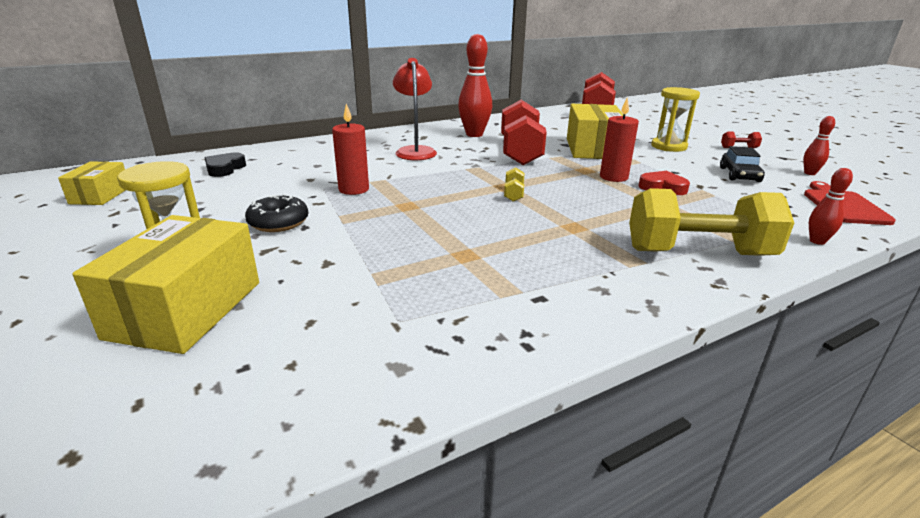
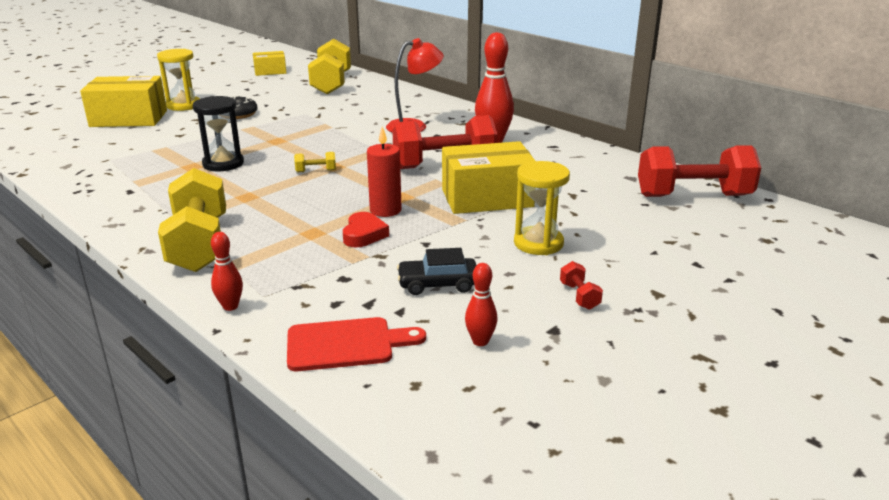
camera: 75 degrees right, 0 degrees up
(224, 169) = (332, 84): black heart -> yellow dumbbell
(354, 189) = (304, 122): red candle -> none
(467, 236) = (223, 164): none -> black hourglass

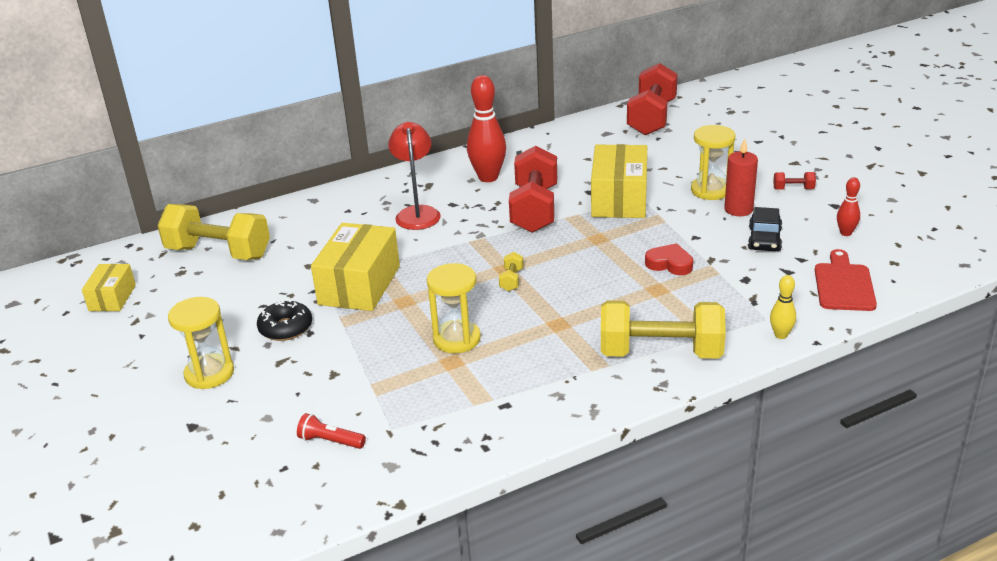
camera: 70 degrees left, 5 degrees up
(100, 145) = (330, 441): none -> red flashlight
(129, 118) = (230, 422): yellow box -> yellow box (359, 285)
(223, 164) = (456, 339): black hourglass -> yellow hourglass
(230, 306) = (781, 335): red bowling pin -> yellow bowling pin
(385, 210) = (624, 249): red candle -> red candle (738, 209)

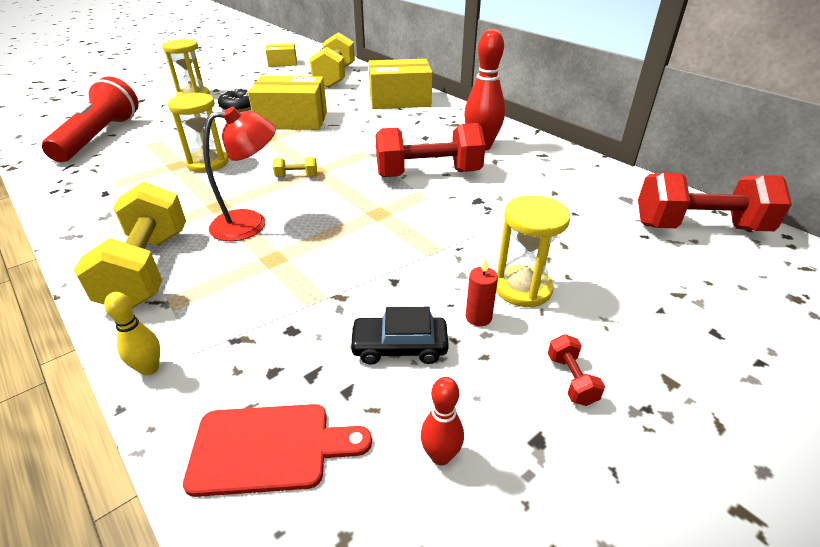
camera: 75 degrees right, 5 degrees up
(330, 441) = (99, 137): red flashlight -> red flashlight, size x2.44
(417, 213) = (405, 126): red lamp -> red lamp (250, 223)
(619, 199) = (469, 219): yellow box -> yellow box (400, 100)
(669, 264) = (328, 264): red heart -> none
(738, 209) = (478, 317): red candle -> red candle, size x0.63

